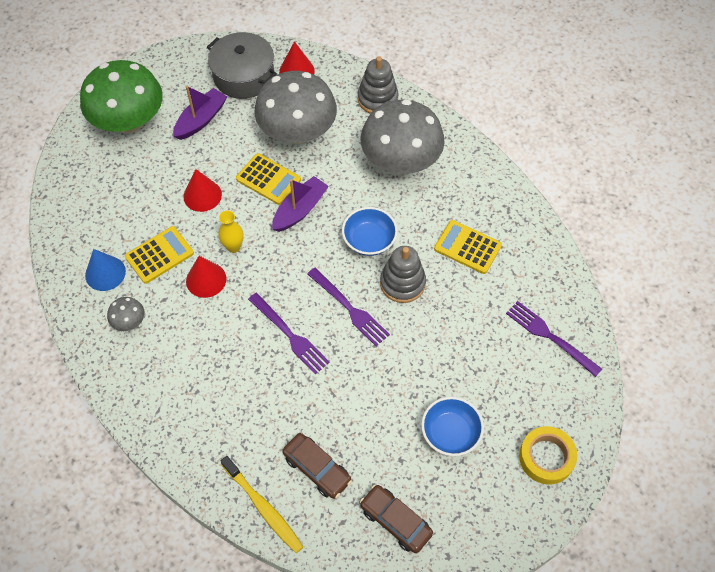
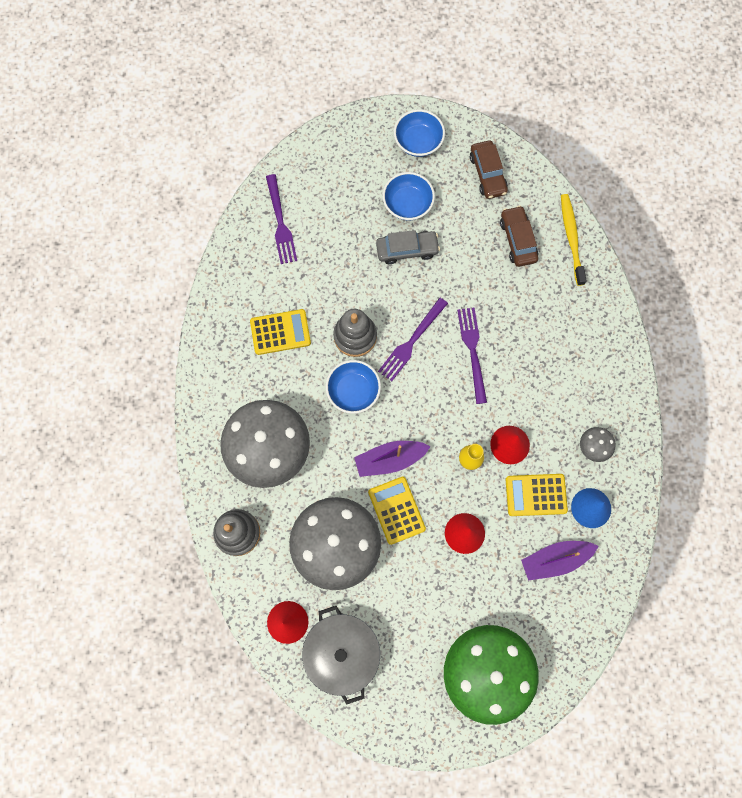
camera: 145 degrees left, 15 degrees up
(201, 120) = (415, 624): purple boat -> purple boat (555, 559)
(350, 309) = (411, 342): purple fork -> purple fork turned 135 degrees counterclockwise
(416, 387) = (407, 250): none -> grey car
(467, 247) = (280, 332): yellow calculator -> yellow calculator turned 75 degrees counterclockwise
(492, 508) = (418, 142): none -> blue bowl
(546, 457) = (356, 148): yellow tape -> none

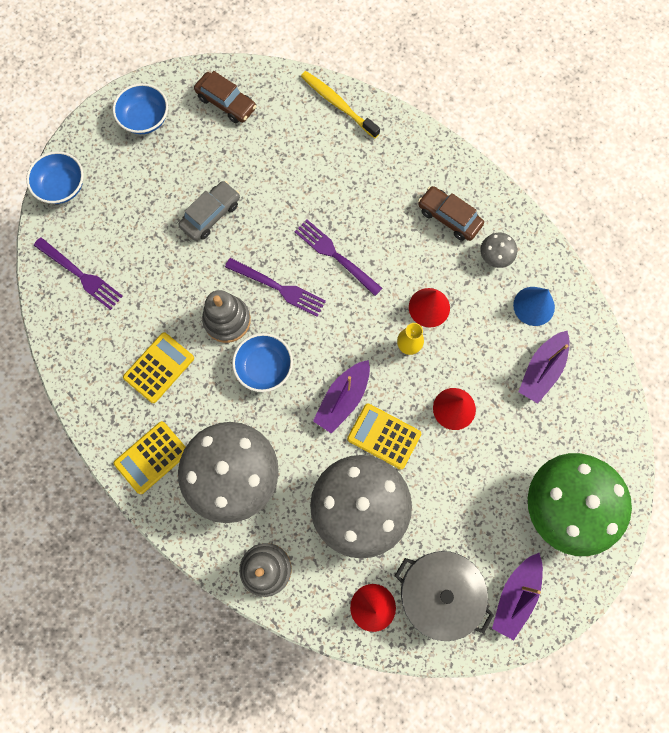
camera: 40 degrees left, 0 degrees up
(394, 701) = (515, 595): none -> purple boat
(407, 204) = (179, 177): blue bowl -> blue bowl (62, 186)
(411, 342) = (279, 288): purple fork -> purple fork turned 60 degrees counterclockwise
(517, 240) = (296, 138): brown car -> brown car (449, 217)
(536, 495) = (483, 331): yellow calculator -> yellow calculator (151, 457)

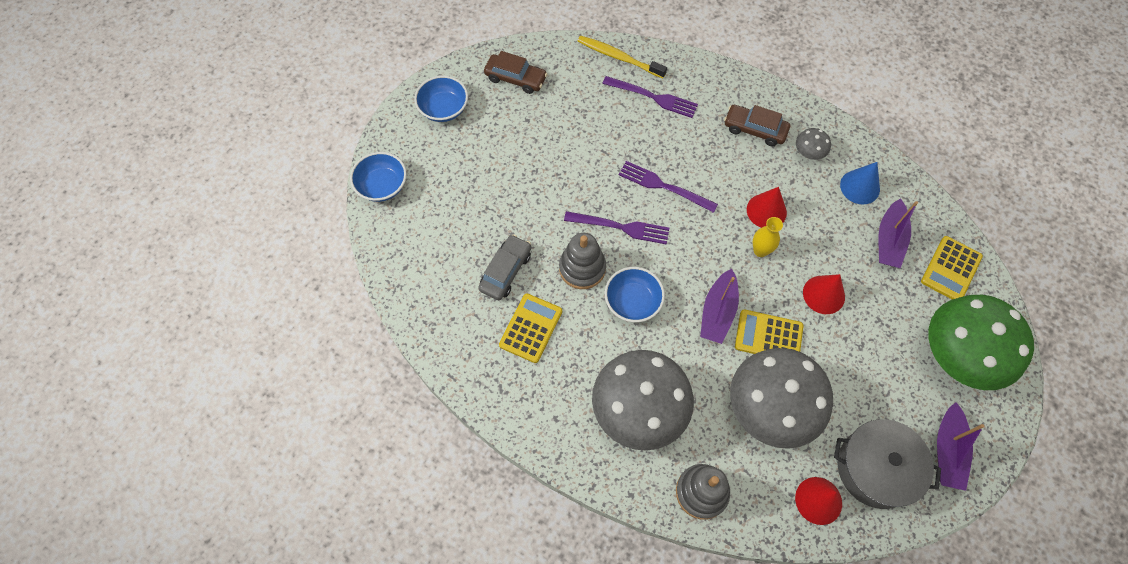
camera: 15 degrees left, 10 degrees down
(81, 275) = (426, 261): purple fork -> purple fork (653, 97)
(151, 457) = (552, 415): yellow calculator -> yellow calculator (951, 269)
(211, 215) = (534, 178): grey car -> grey car (506, 271)

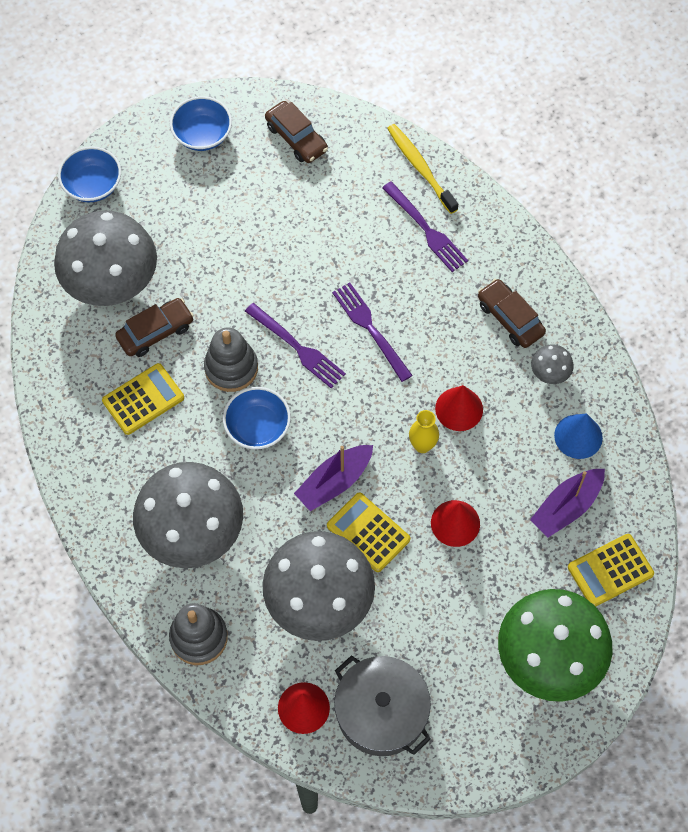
camera: 30 degrees right, 0 degrees up
(445, 251) = (111, 282): none -> grey mushroom
(506, 271) = (155, 332): grey car -> brown car
(947, 451) = (465, 737): purple boat -> none

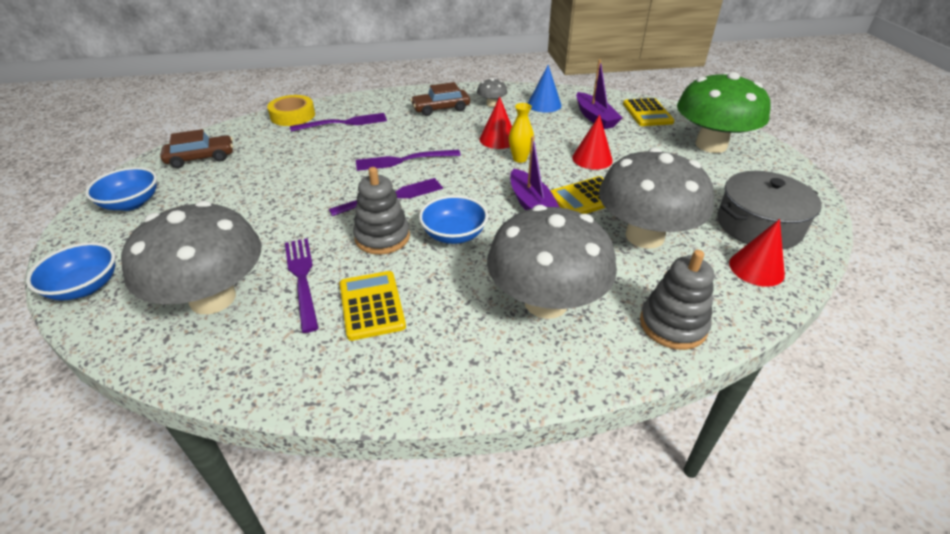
camera: 70 degrees left, 25 degrees down
(155, 332) = (302, 278): brown car -> purple fork
(420, 168) = (293, 115): yellow toothbrush -> yellow tape

